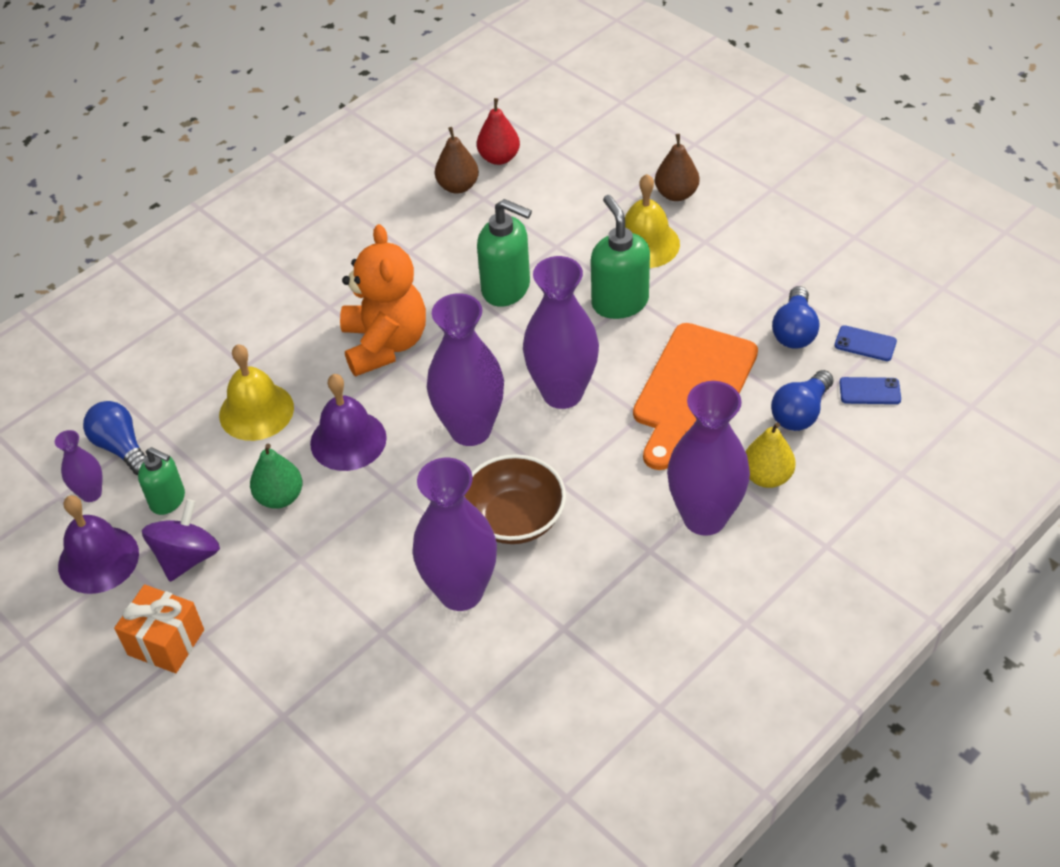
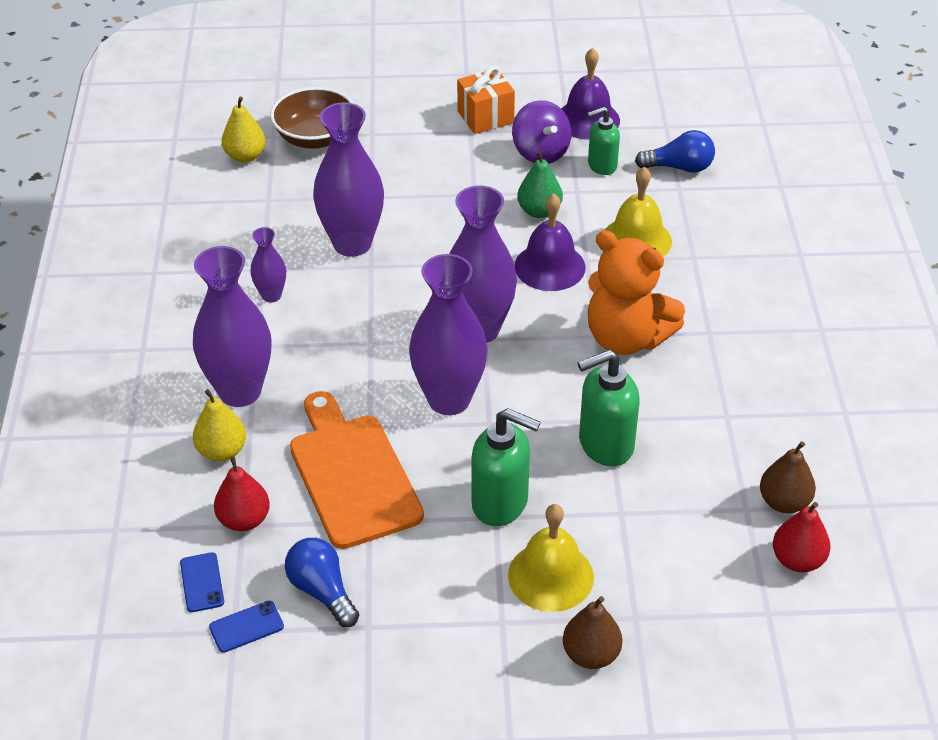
camera: 130 degrees right, 5 degrees down
(91, 493) = (651, 139): purple vase -> purple vase (271, 295)
(426, 795) = (245, 156): none -> yellow pear
(515, 519) = (372, 301): brown bowl -> brown bowl (315, 138)
(800, 413) = (244, 520): blue light bulb -> red pear
(870, 391) = (202, 582): blue phone -> blue phone turned 60 degrees counterclockwise

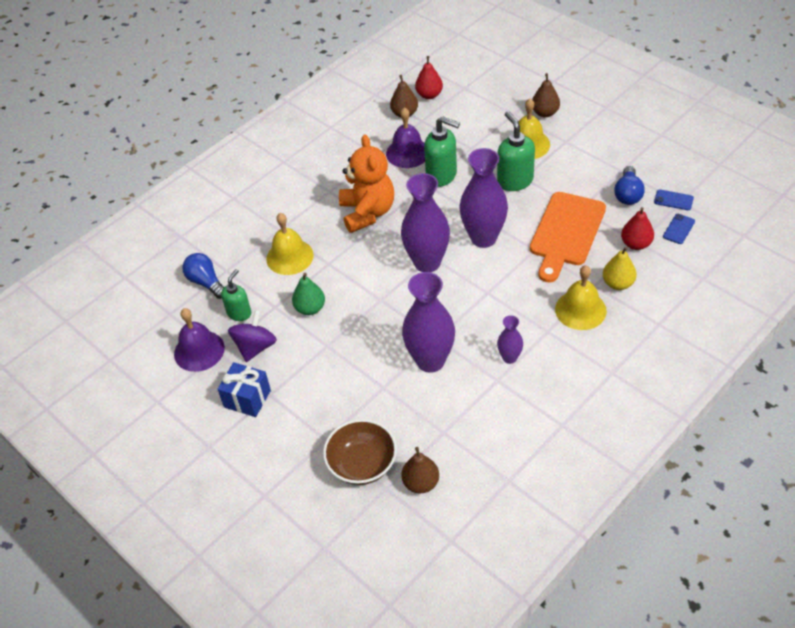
camera: 130 degrees left, 5 degrees up
(240, 391) = (580, 310): purple vase -> yellow bell
(245, 156) = (421, 483): yellow pear -> brown pear
(485, 117) = (247, 399): orange gift -> blue gift
(550, 266) = (350, 272): purple bell -> purple bell (407, 153)
(601, 165) = (239, 313): green soap dispenser -> green soap dispenser turned 90 degrees counterclockwise

